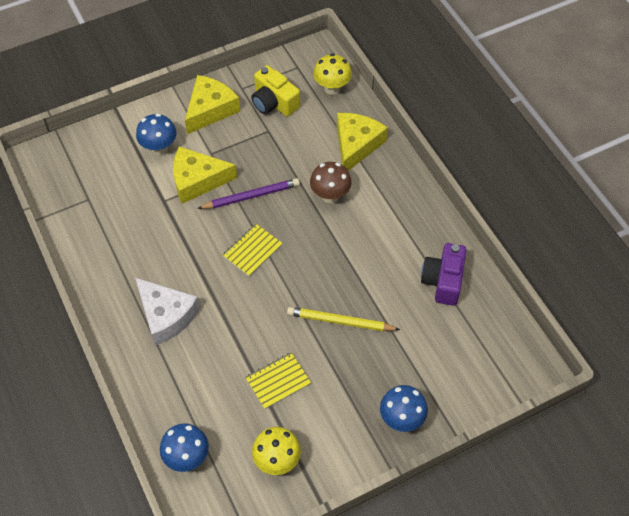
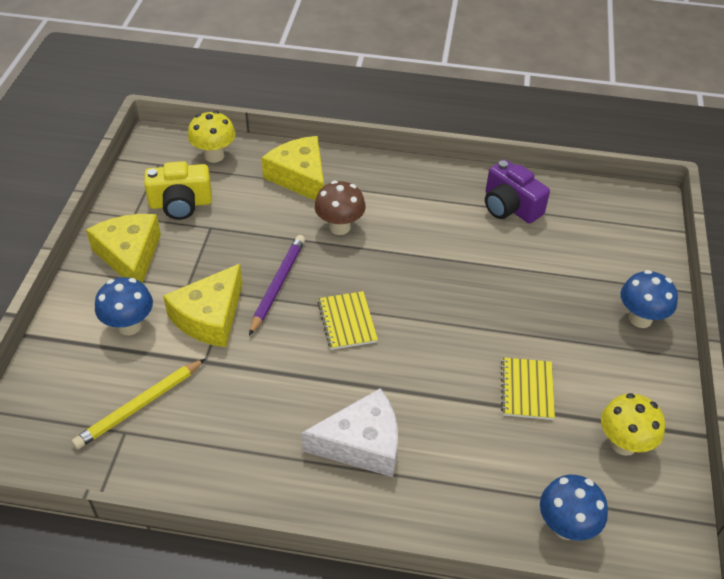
camera: 55 degrees left, 10 degrees down
(340, 321) = (494, 301): yellow pencil -> yellow pencil (139, 406)

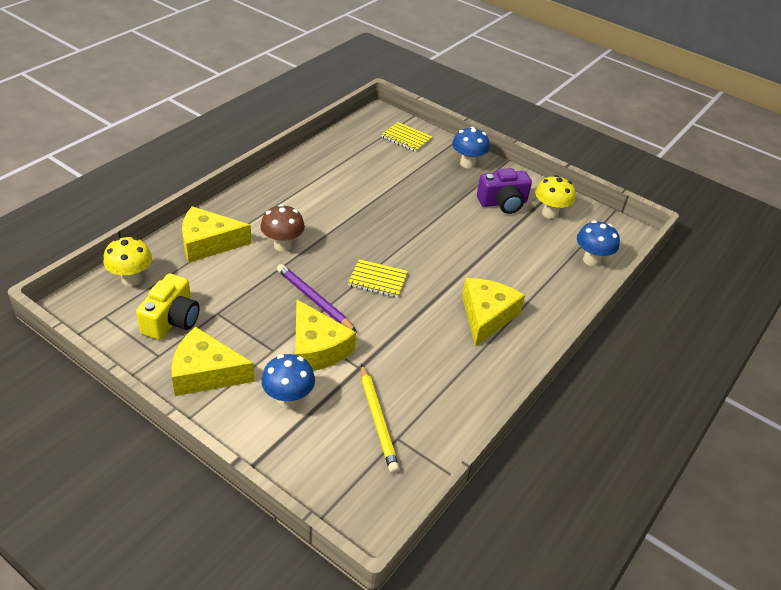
camera: 65 degrees left, 5 degrees down
(362, 443) = (486, 316): white cheese -> yellow cheese
(510, 207) = (335, 165): purple camera -> purple camera (503, 203)
(526, 389) = (489, 229): yellow notebook -> yellow notebook (406, 138)

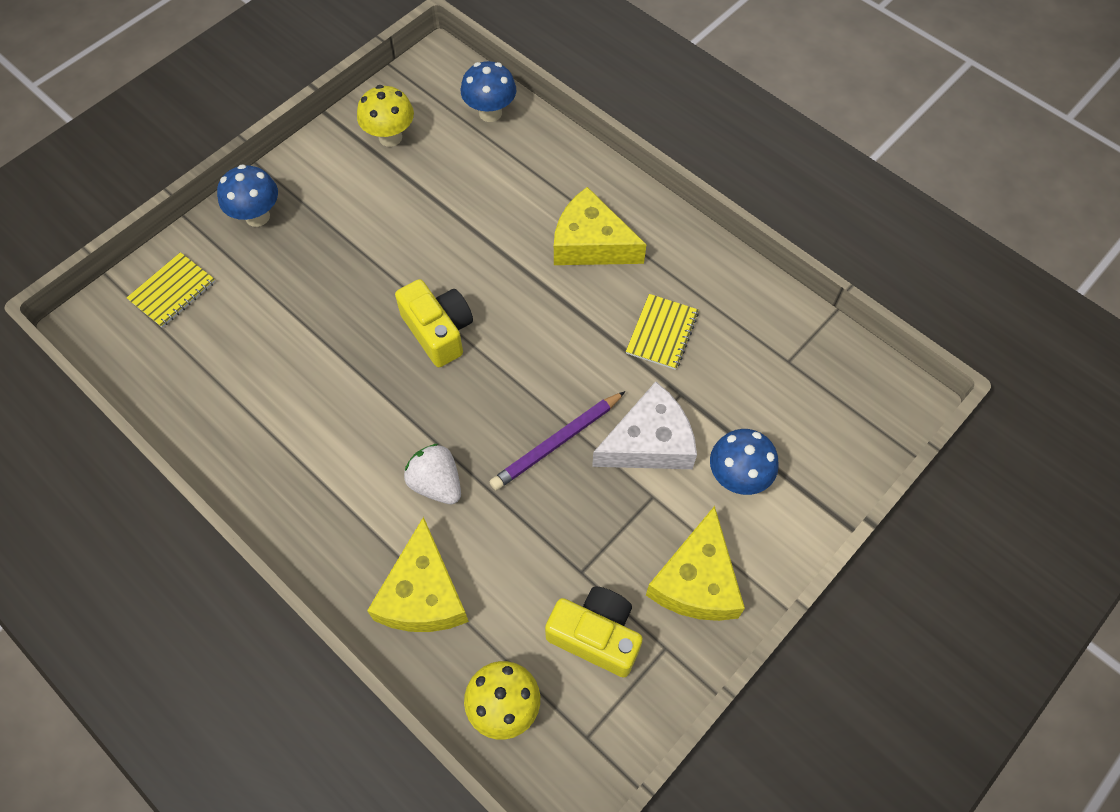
camera: 80 degrees left, 20 degrees up
(283, 245) = (436, 483): brown mushroom -> white strawberry
(317, 348) = (649, 442): yellow cheese -> white cheese
(377, 420) = (765, 379): yellow pencil -> none
(378, 280) = (518, 360): yellow notebook -> yellow notebook (662, 333)
(395, 242) = (438, 331): none -> yellow camera
(503, 203) = (361, 187): purple camera -> none

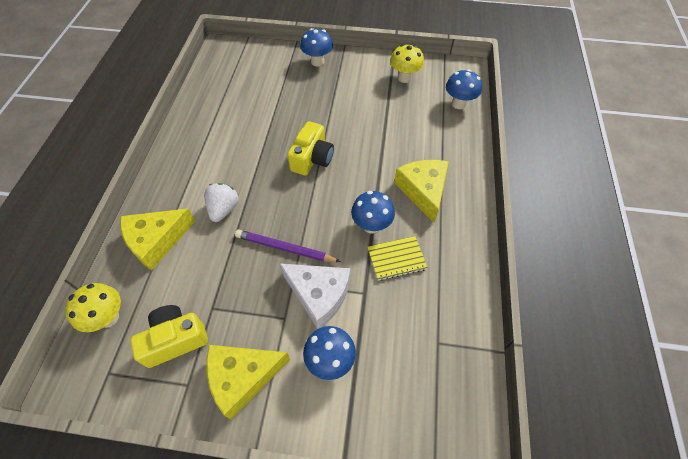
camera: 55 degrees right, 5 degrees down
(172, 291) = (256, 60): yellow notebook -> none
(596, 635) = (175, 340): yellow camera -> yellow camera turned 105 degrees counterclockwise
(597, 329) = (371, 225): none -> blue mushroom

